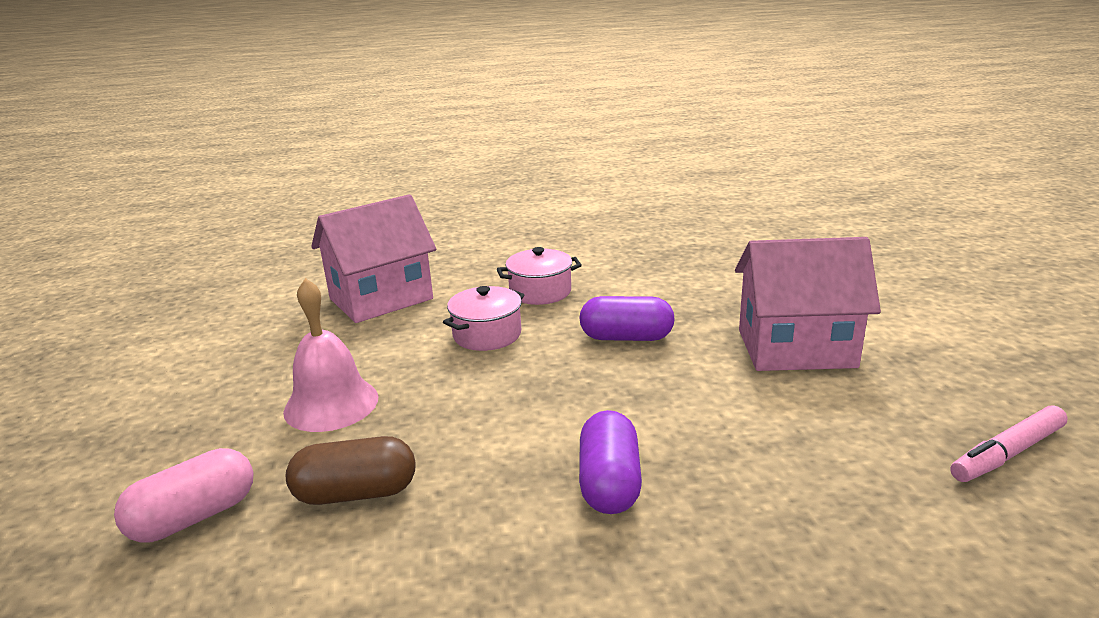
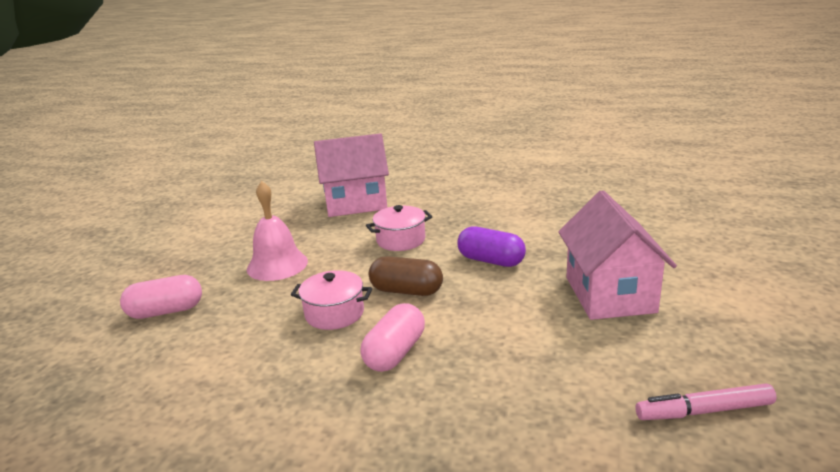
camera: 25 degrees right, 0 degrees up
(356, 493) = (251, 320): brown capsule -> brown capsule (406, 291)
(540, 292) = (460, 217): pink pot -> pink pot (334, 313)
(609, 483) = (395, 353): purple capsule -> pink capsule
(796, 348) = (610, 294): pink house -> pink house turned 60 degrees clockwise

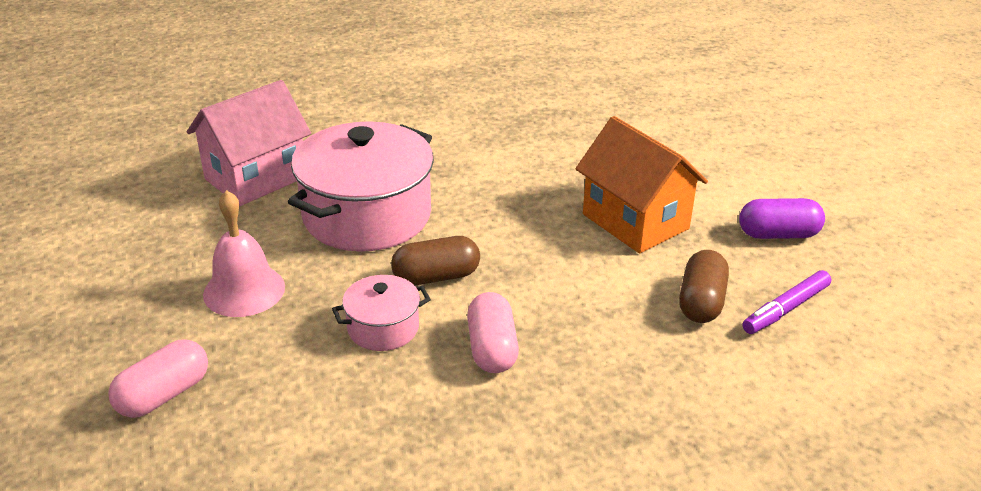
camera: 35 degrees left, 10 degrees up
(401, 240) = (367, 215): pink pot -> pink pot, size x2.07
(491, 261) = (492, 215): purple capsule -> purple capsule (778, 234)
(610, 294) = (635, 221): pink house -> orange house
(615, 376) = (701, 302): none -> brown capsule
(704, 411) = (785, 309): pink marker -> purple marker

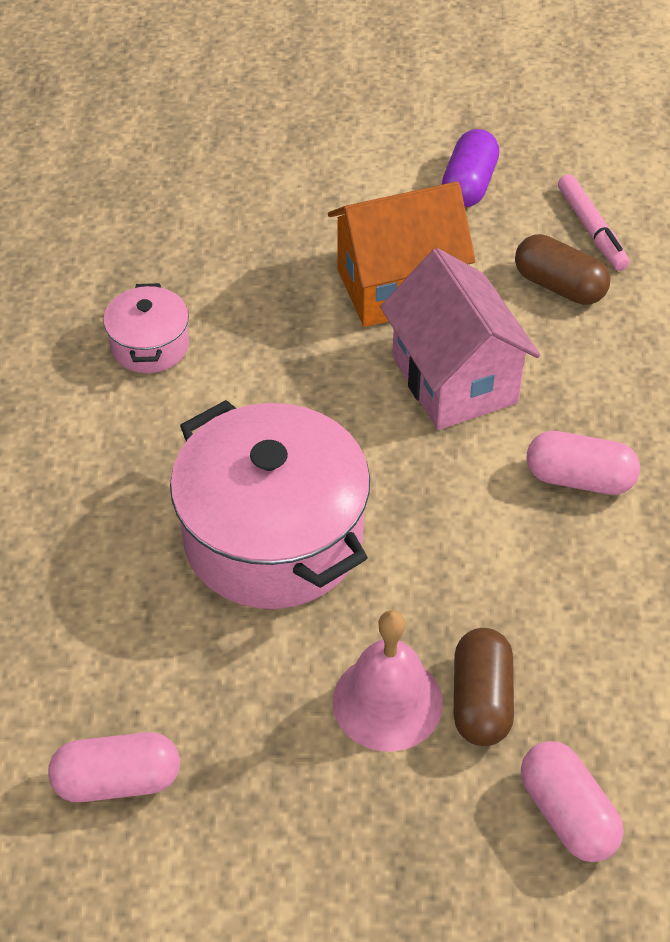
camera: 70 degrees left, 15 degrees up
(162, 199) = (117, 781): none -> pink capsule
(255, 178) = (116, 651): pink house -> pink house (454, 379)
(383, 328) = (512, 569): pink pot -> pink pot (150, 345)
(436, 277) = (433, 496): brown capsule -> brown capsule (481, 700)
(785, 309) = (591, 230): purple marker -> pink marker

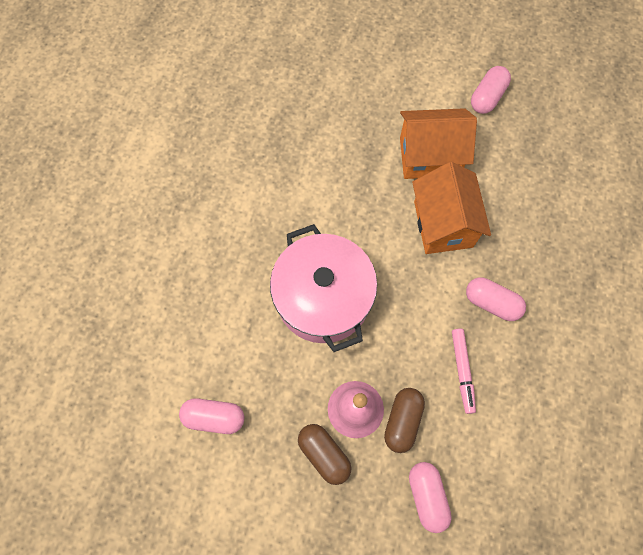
camera: 15 degrees right, 20 degrees up
(150, 345) = (289, 164): pink pot -> none
(454, 379) = (443, 224): pink house -> orange house
(469, 185) = (487, 97): purple capsule -> pink capsule
(559, 286) = (517, 177): brown capsule -> brown capsule (324, 454)
(591, 230) = (547, 143): pink marker -> pink marker (462, 371)

